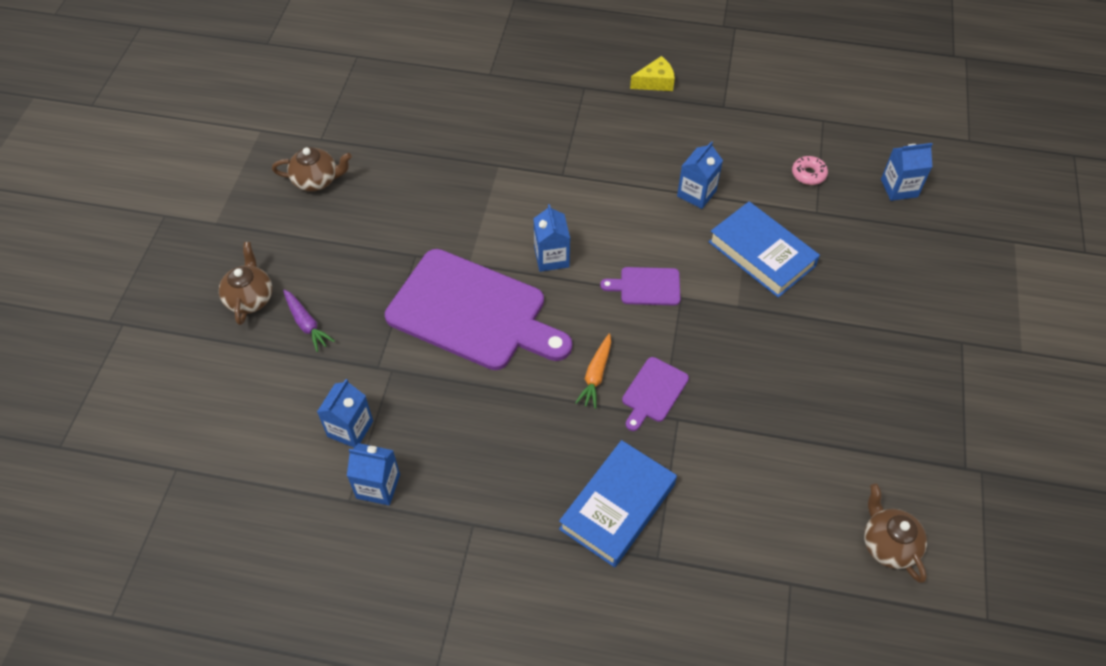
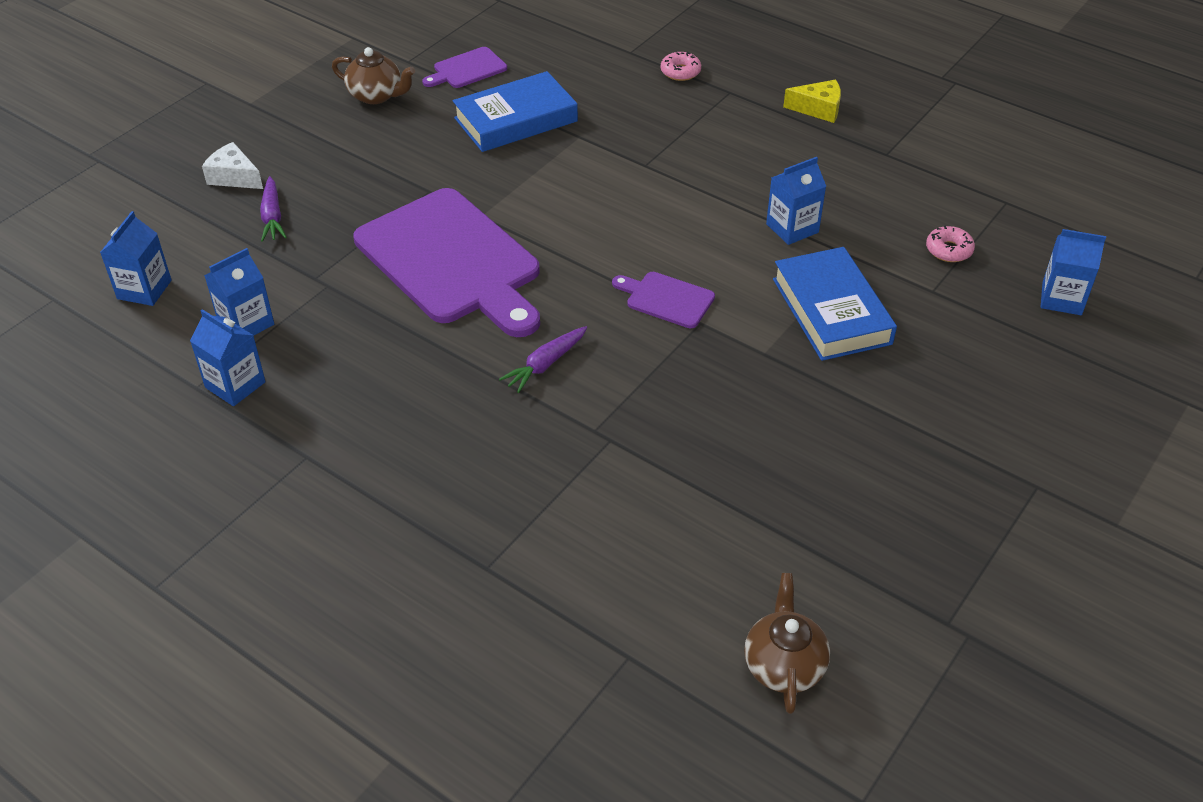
camera: 25 degrees right, 10 degrees down
(250, 298) = (234, 177): brown teapot -> white cheese
(538, 81) = (680, 72): none -> pink donut
(551, 257) = (576, 238): blue carton -> blue carton (144, 289)
(596, 375) = (545, 364): orange carrot -> purple carrot
(617, 506) = (477, 499): blue book -> blue book (516, 120)
(653, 392) = (600, 403): purple cutting board -> purple cutting board (467, 69)

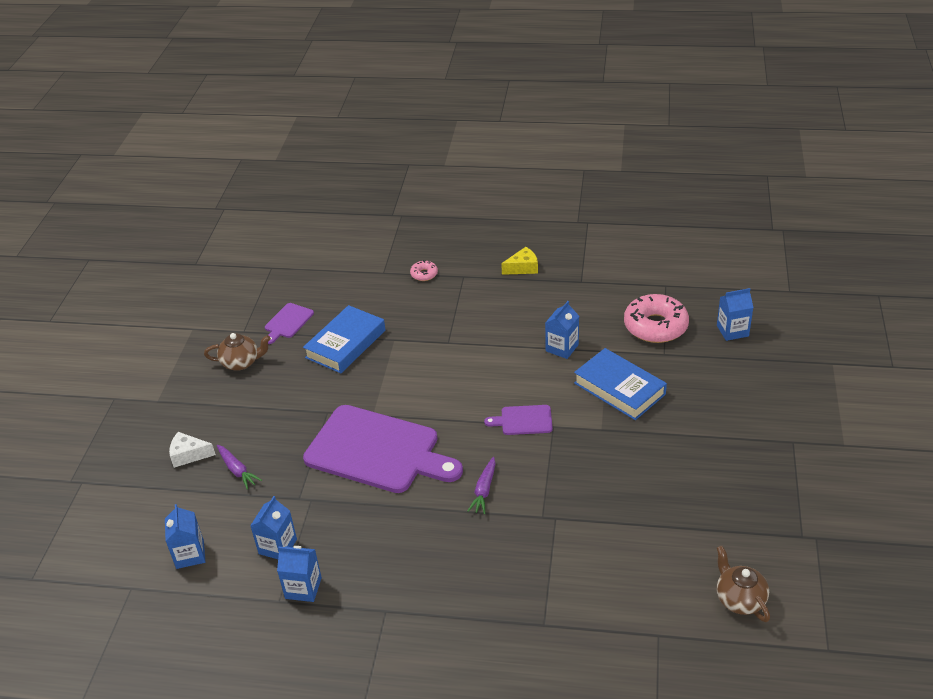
camera: 25 degrees left, 5 degrees down
(948, 250) = (655, 326): pink donut -> pink donut, size x2.16

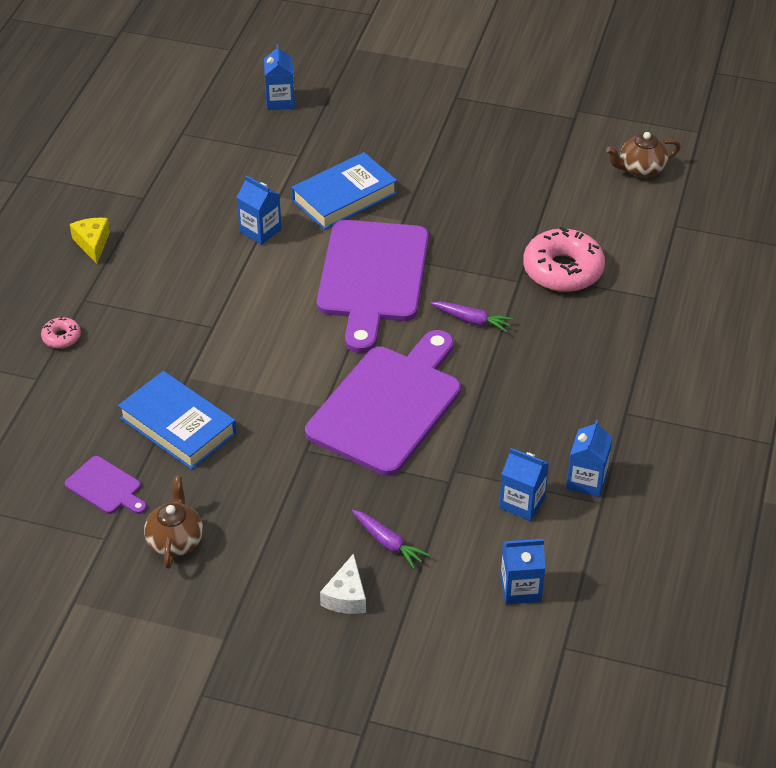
camera: 85 degrees left, 5 degrees up
(237, 470) = (388, 543): purple carrot -> purple carrot turned 75 degrees clockwise
(523, 420) = (372, 277): purple cutting board -> purple cutting board, size x2.29
(655, 326) = (251, 153): pink donut -> pink donut (563, 270)

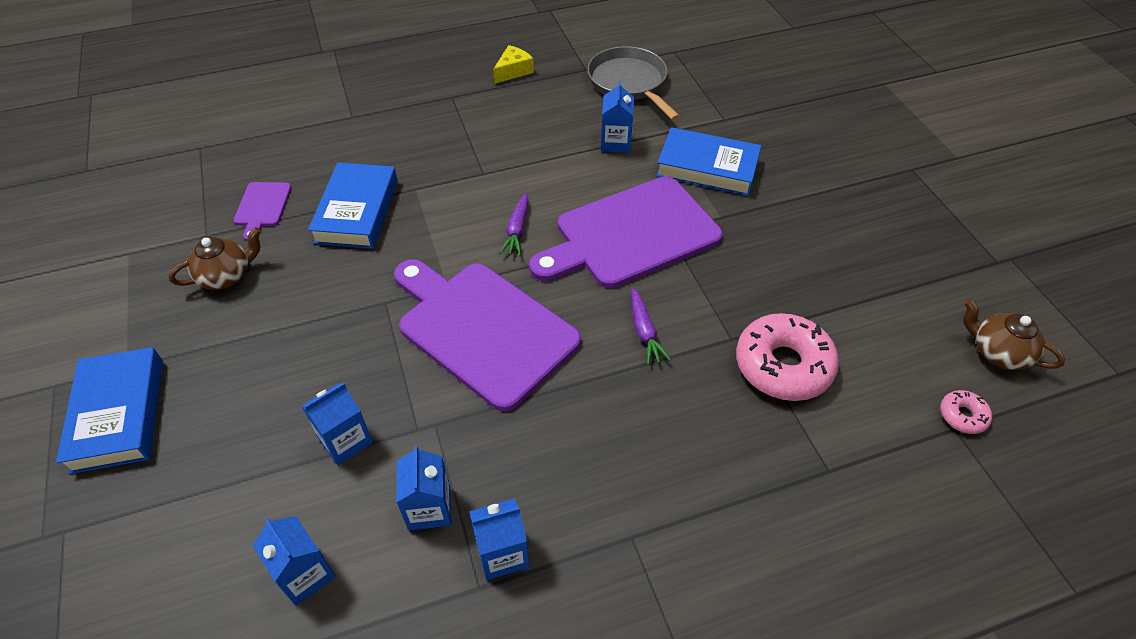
camera: 55 degrees right, 5 degrees up
(61, 337) = (403, 106): pink donut -> pink donut (962, 416)
(193, 182) = (629, 83): none -> grey pan
(276, 657) = (118, 414): none -> blue book
(280, 101) = (772, 78): blue carton -> blue carton (345, 440)
(346, 596) = (219, 426): white cheese -> none
(388, 405) = (482, 329): purple cutting board -> purple cutting board turned 135 degrees counterclockwise
(388, 543) = (306, 422): purple carrot -> purple carrot (517, 230)

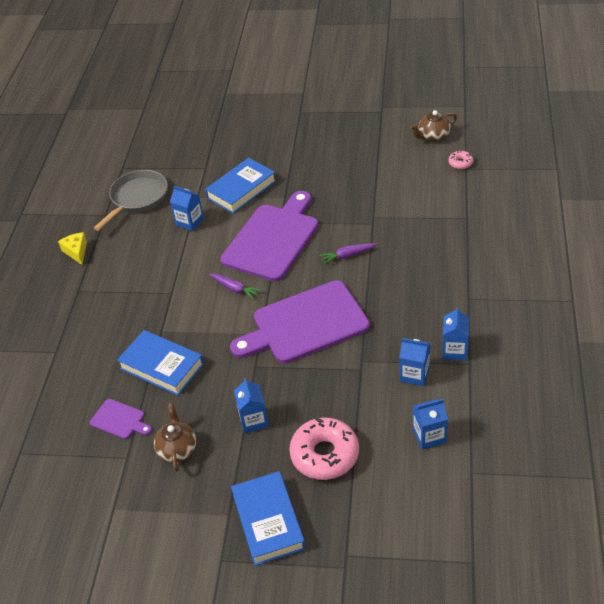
camera: 60 degrees left, 5 degrees down
(118, 414) = (268, 521): blue book -> blue book turned 60 degrees clockwise
(345, 440) = (351, 404): blue carton -> blue carton (253, 420)
(629, 83) = (137, 198): grey pan -> grey pan turned 120 degrees clockwise
(631, 234) = (273, 239): purple cutting board -> purple cutting board turned 150 degrees counterclockwise
(644, 331) = (347, 256): purple carrot -> purple carrot turned 150 degrees clockwise
(783, 365) = (400, 211): pink donut -> pink donut (325, 454)

